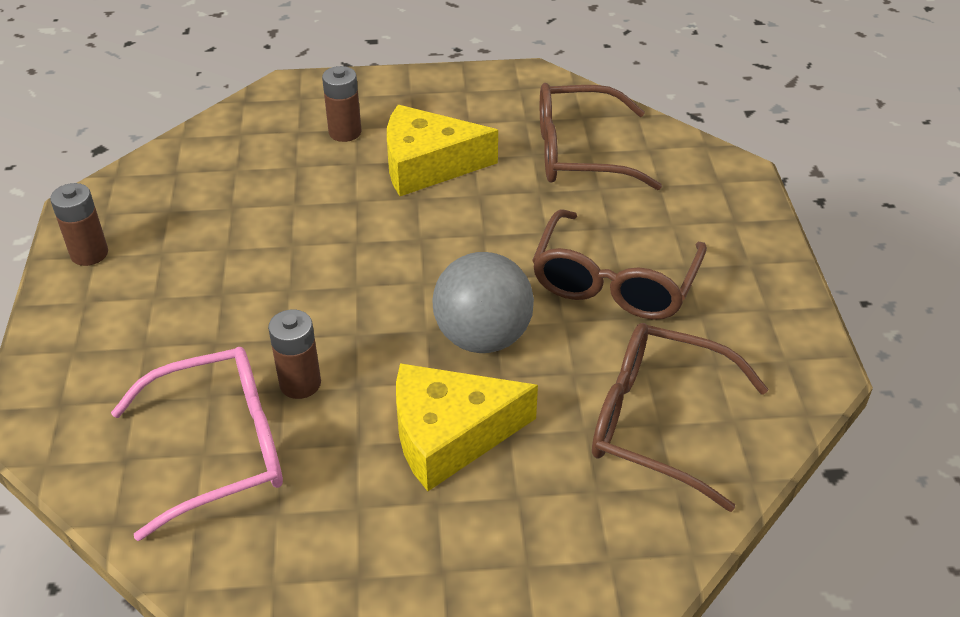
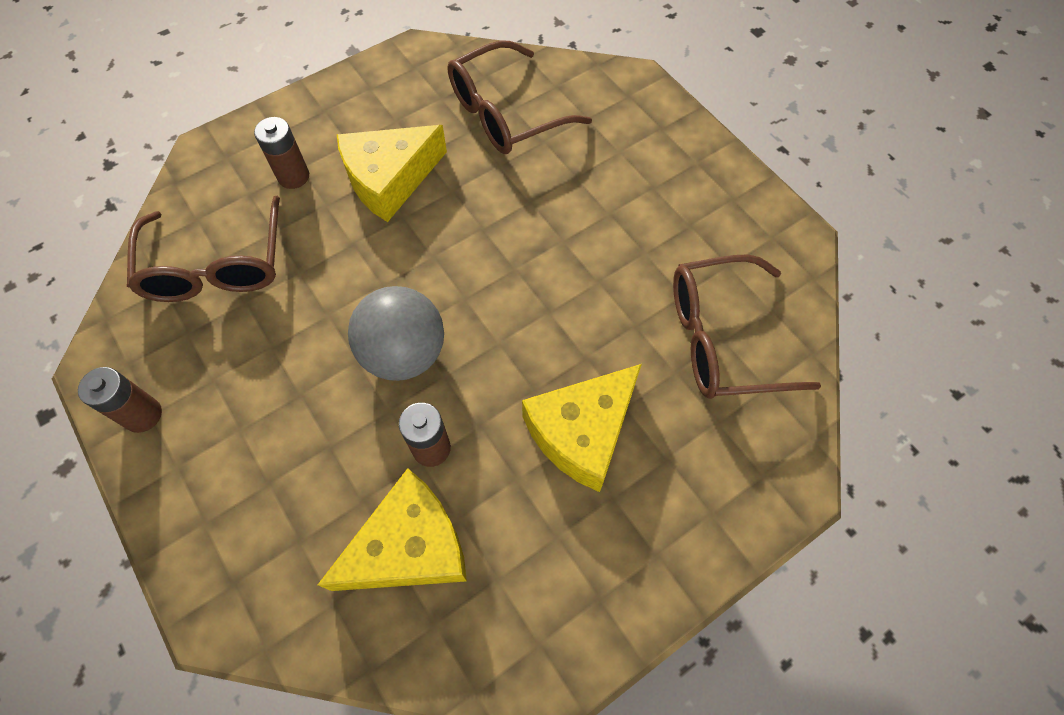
camera: 30 degrees left, 20 degrees up
(222, 448) = (410, 546): pink glasses -> yellow cheese
(482, 337) = (547, 328): grey ball -> grey ball (404, 353)
(614, 283) = (612, 227): brown glasses -> brown glasses (216, 266)

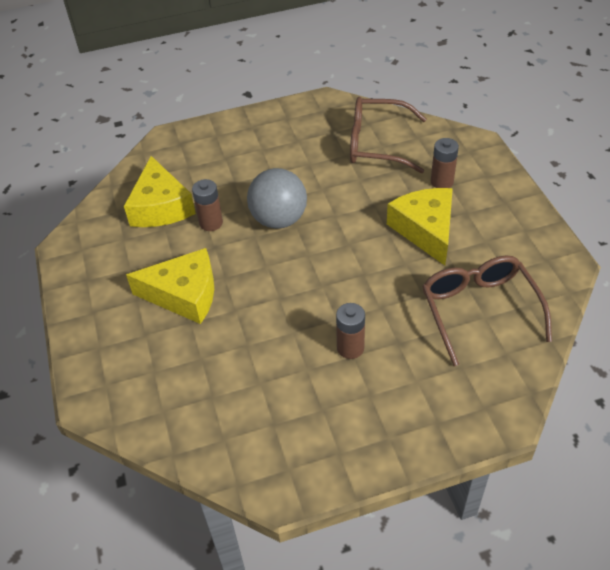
camera: 110 degrees right, 15 degrees down
(143, 415) = (287, 115): brown battery -> brown battery (350, 348)
(582, 432) = (184, 294): yellow cheese -> yellow cheese turned 120 degrees clockwise
(721, 339) = (212, 395): brown glasses -> none

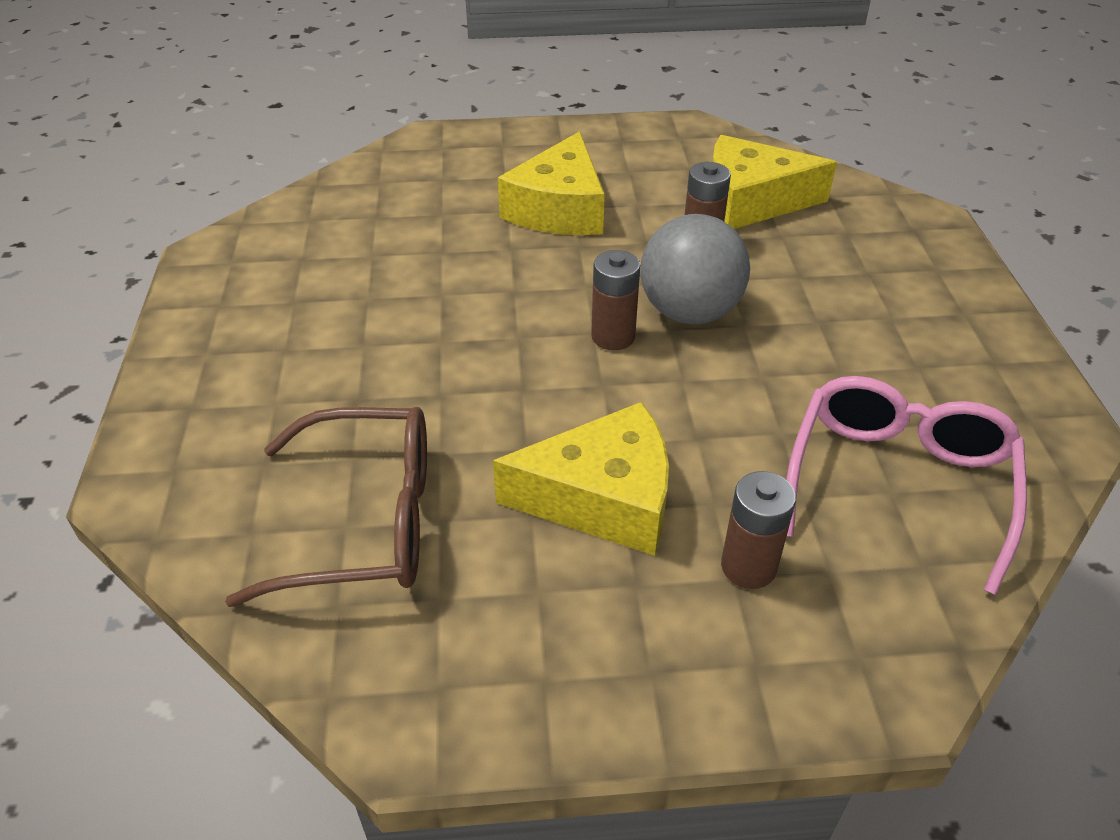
camera: 100 degrees right, 5 degrees down
(350, 348) = (378, 345): brown battery -> brown battery (613, 337)
(376, 144) = (898, 483): brown glasses -> pink glasses

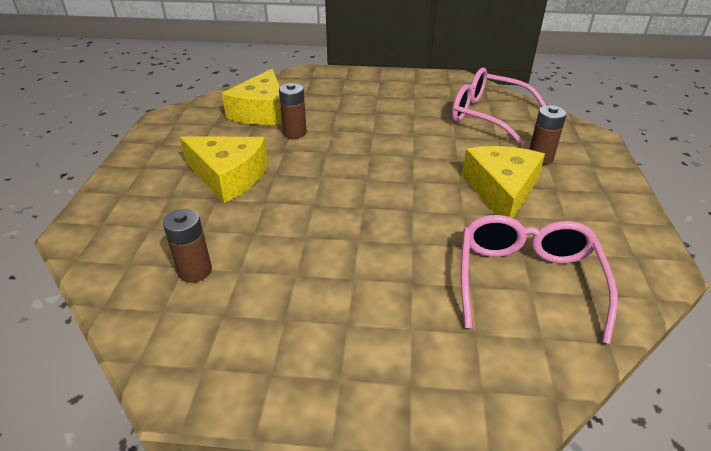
camera: 80 degrees left, 5 degrees down
(366, 522) = (526, 280): brown glasses -> pink glasses
(613, 337) = (372, 172): brown battery -> brown battery (195, 271)
(689, 312) = (357, 145): grey ball -> none

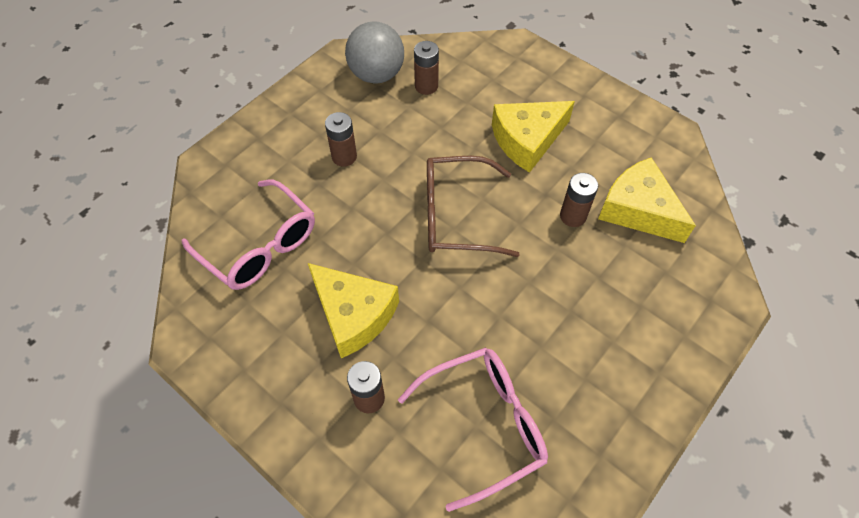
camera: 125 degrees right, 20 degrees up
(201, 327) = (376, 74): none -> grey ball
(353, 181) = (456, 216): none -> brown glasses
(359, 282) = (344, 157): none -> brown battery

